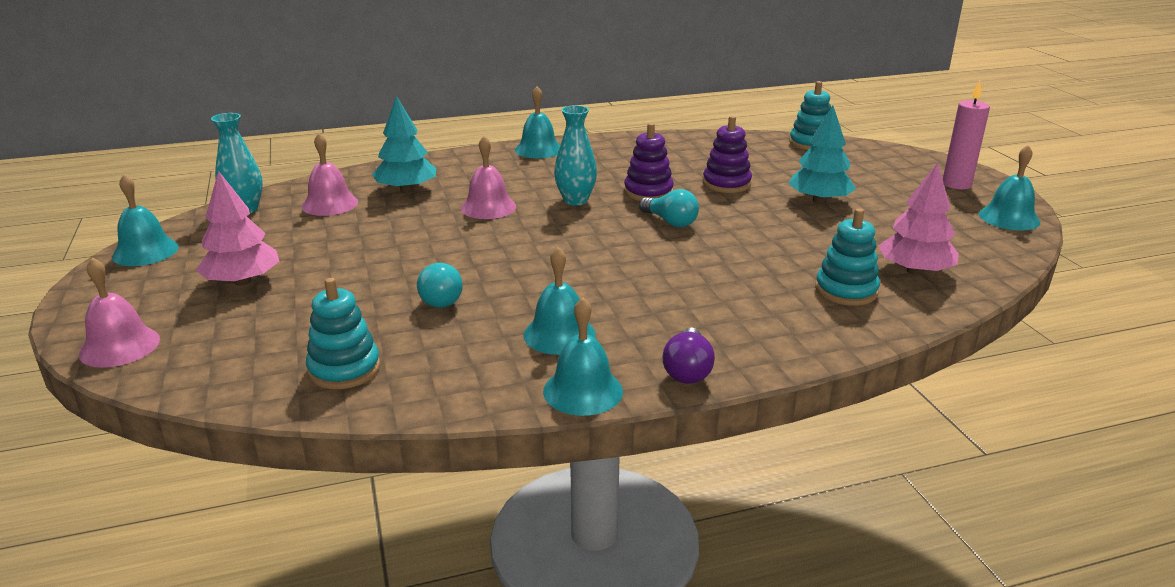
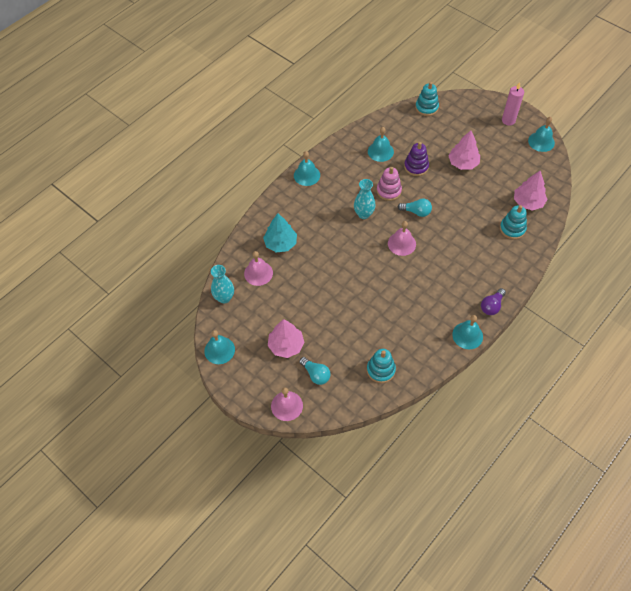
camera: 30 degrees left, 30 degrees up
(440, 298) = (374, 313): turquoise light bulb -> turquoise light bulb (316, 374)
(488, 207) = (331, 239): pink bell -> pink bell (401, 243)
(559, 334) = (435, 310): turquoise bell -> turquoise bell (380, 151)
(648, 192) = (389, 191): purple stacking toy -> pink stacking toy
(687, 370) = (492, 306): purple light bulb -> purple light bulb turned 60 degrees clockwise
(819, 201) = (463, 163): turquoise tree -> pink tree

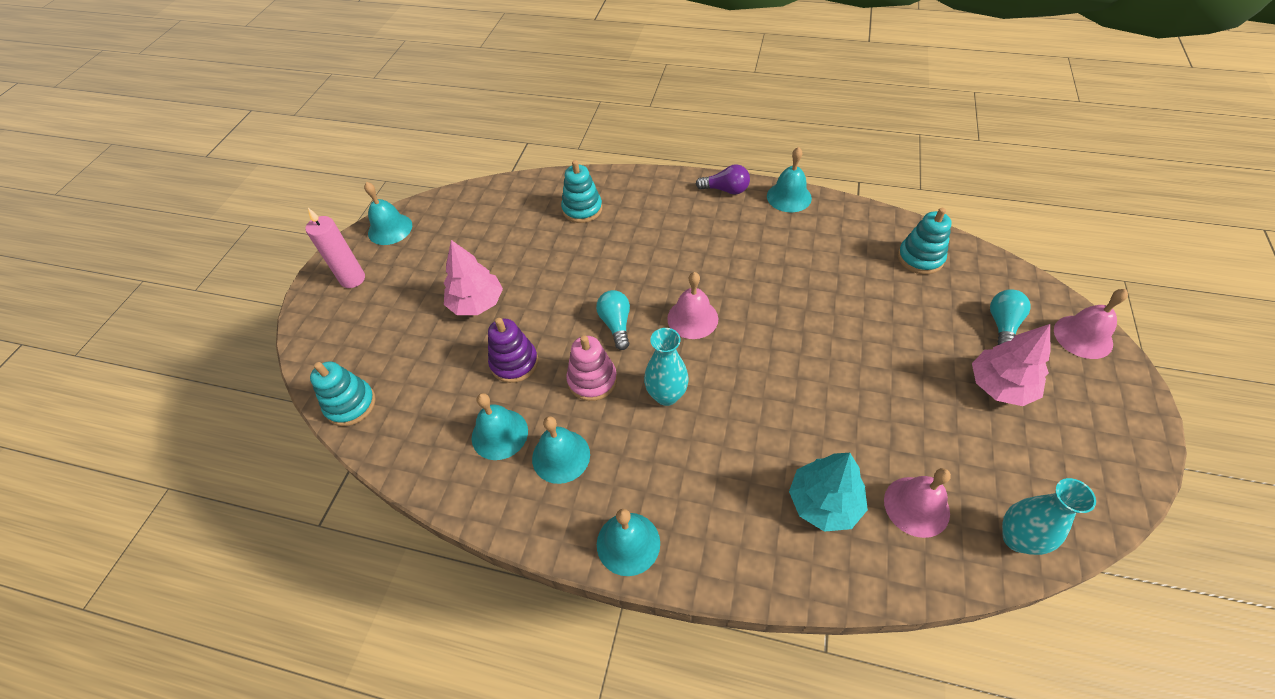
camera: 115 degrees left, 5 degrees down
(219, 350) = (1111, 483): turquoise bell -> turquoise bell (561, 456)
(528, 202) = (523, 208): pink tree -> none

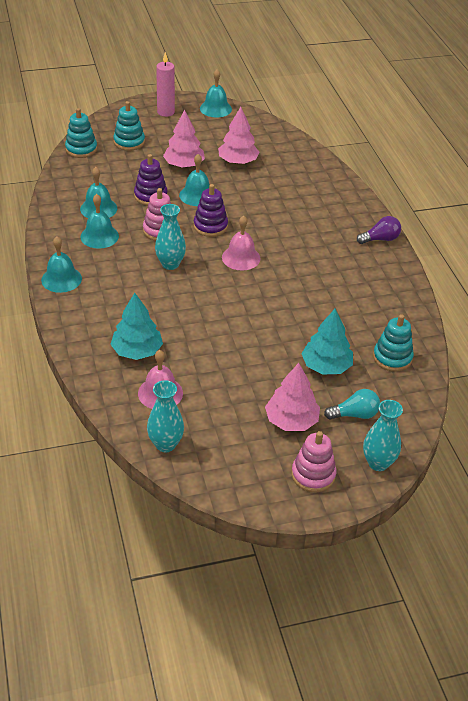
camera: 55 degrees right, 10 degrees down
(510, 249) = (238, 161): none -> pink tree
(582, 209) = (300, 179): turquoise stacking toy -> turquoise stacking toy (129, 142)
(616, 324) = (210, 226): turquoise light bulb -> purple stacking toy
(726, 190) = (380, 239): purple light bulb -> purple light bulb turned 90 degrees counterclockwise
(789, 197) = (401, 273): turquoise bell -> turquoise bell (197, 195)
(916, 317) = (326, 366): none -> turquoise tree
(1083, 336) = (378, 463): pink bell -> turquoise vase
(1094, 401) = (313, 475): none -> pink stacking toy

